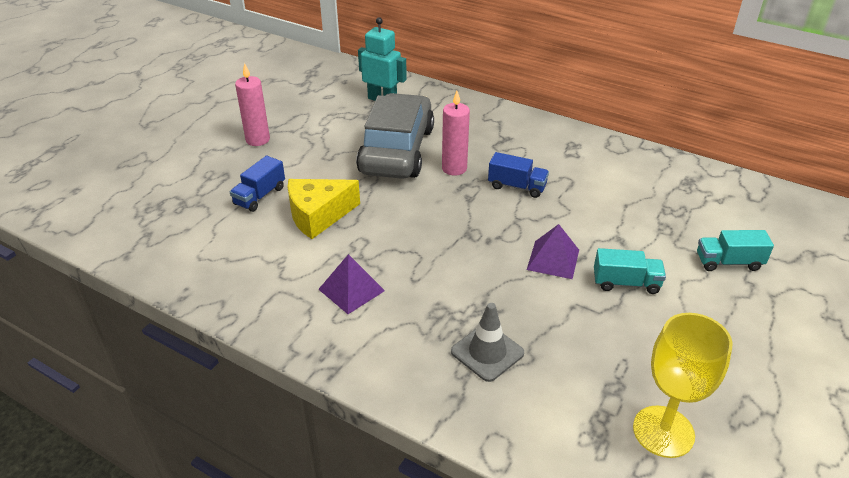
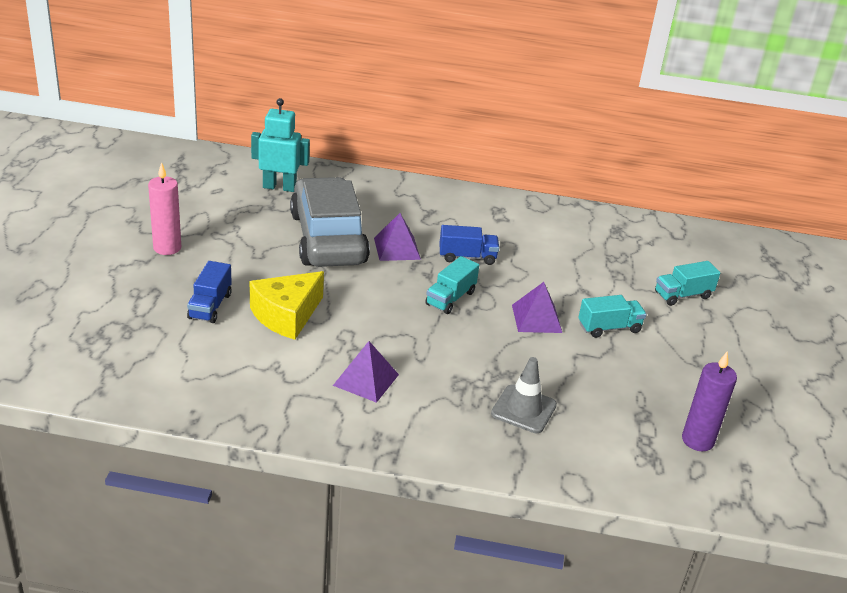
camera: 25 degrees left, 5 degrees down
(454, 168) = (397, 248): pink candle -> purple pyramid
(477, 224) = (450, 298): none -> turquoise truck
(663, 431) = (697, 440): yellow goblet -> purple candle

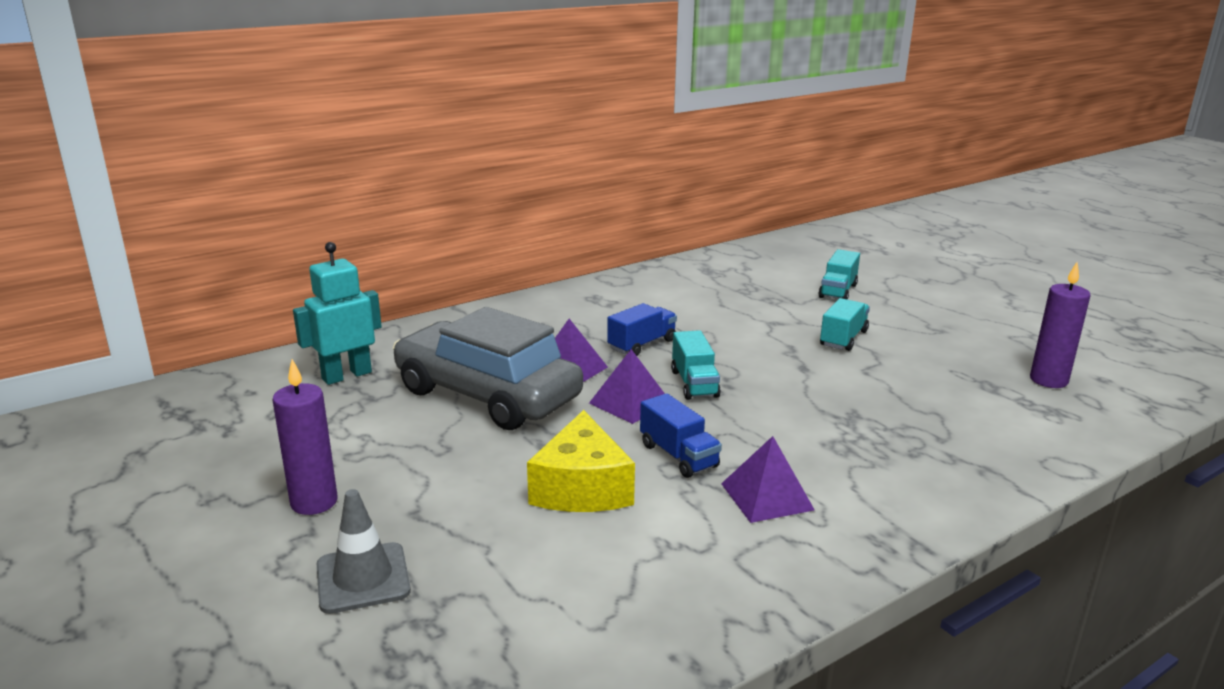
camera: 40 degrees left, 10 degrees down
(167, 248) = (314, 502): pink candle -> purple candle
(210, 306) = (482, 531): blue truck -> blue truck (678, 456)
(523, 409) = (919, 434): grey traffic cone -> grey traffic cone (363, 578)
(536, 318) = (785, 361): purple pyramid -> purple pyramid (629, 402)

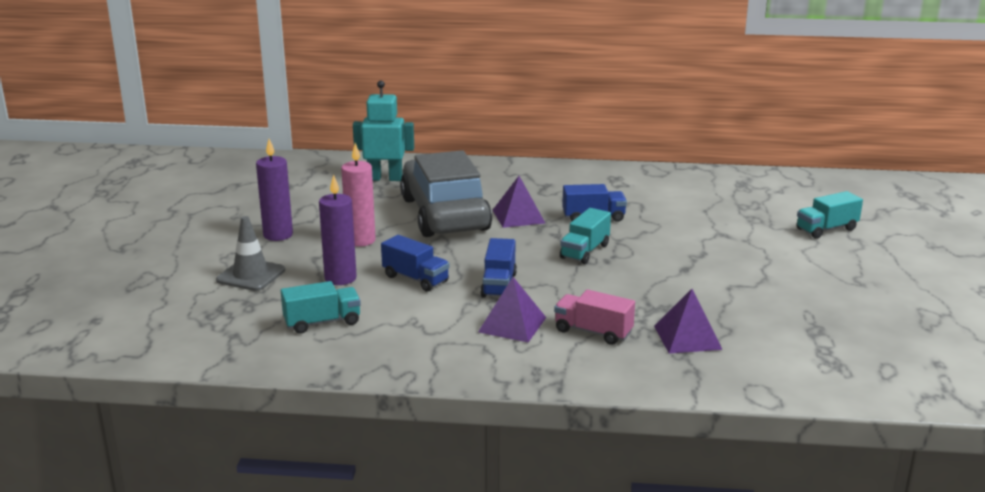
camera: 40 degrees right, 0 degrees up
(439, 465) = (360, 240): none -> pink candle
(581, 487) = (415, 279): yellow cheese -> blue truck
(629, 402) = (522, 247): purple pyramid -> purple pyramid (687, 337)
(843, 338) = (758, 261): turquoise truck -> turquoise truck (322, 322)
(847, 468) = (593, 332): none -> pink truck
(1048, 380) = (880, 346): purple candle -> purple candle (340, 278)

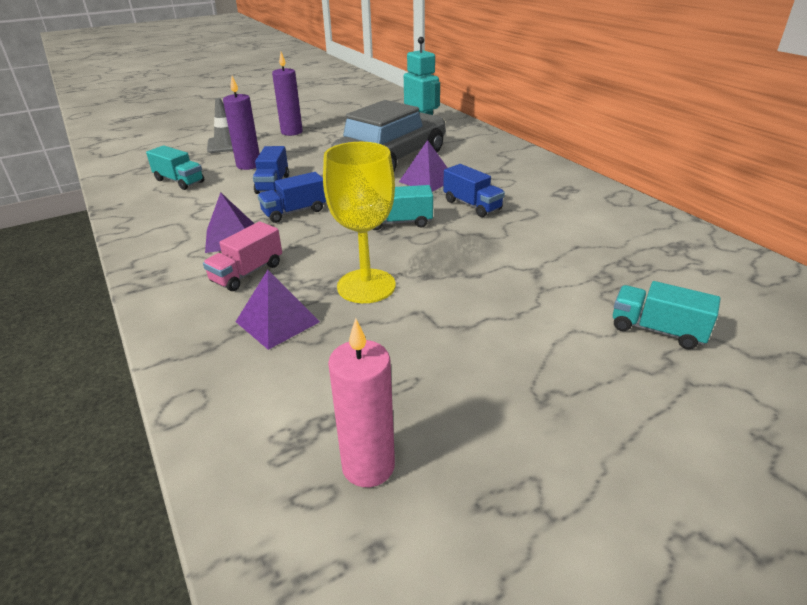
camera: 55 degrees right, 10 degrees up
(360, 240) = (313, 152): pink candle -> pink candle (368, 466)
(593, 332) = (247, 273): pink truck -> pink truck turned 135 degrees counterclockwise
(673, 293) = (366, 286): none -> yellow goblet

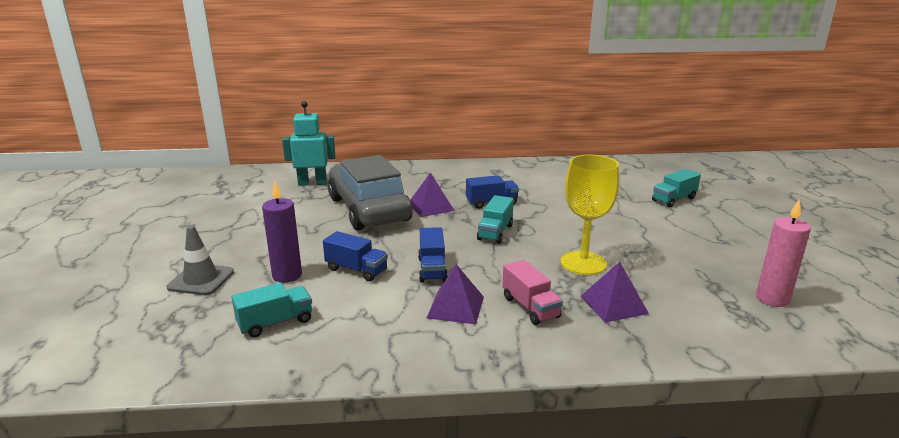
camera: 65 degrees left, 10 degrees down
(291, 132) = (224, 239): purple candle -> none

